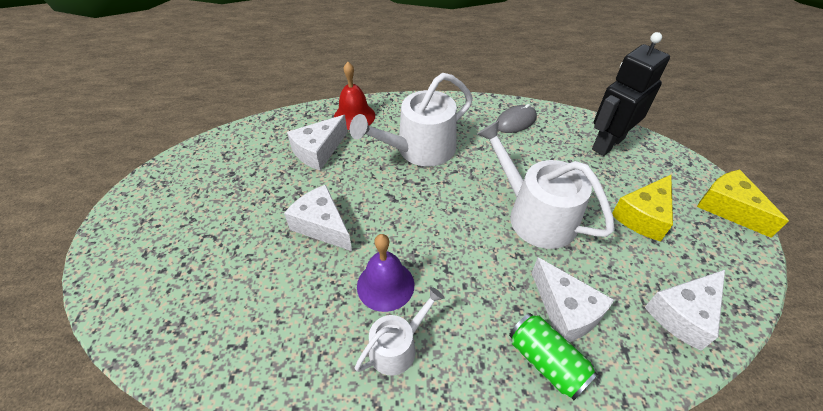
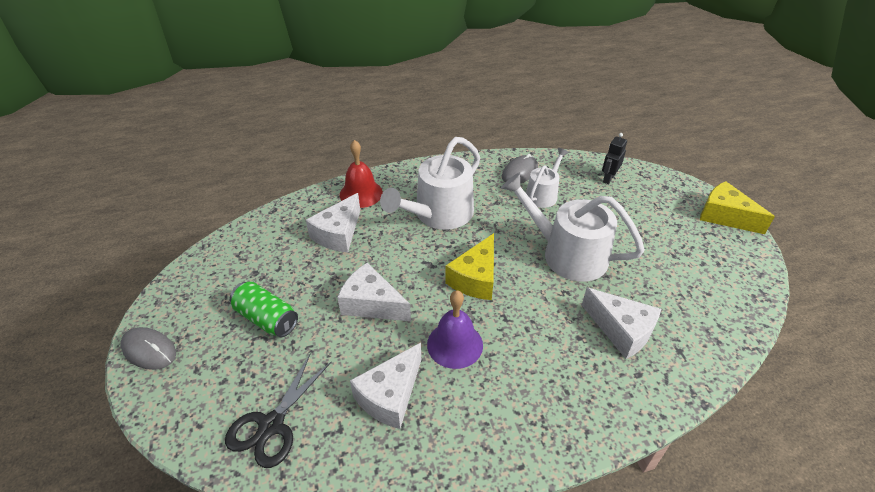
camera: 15 degrees left, 5 degrees down
(114, 226) = (149, 350): none -> grey mouse
(185, 325) = (271, 425): none -> black scissors
(397, 347) = (487, 395): white watering can -> white watering can (543, 194)
(546, 362) = (620, 376): green can -> green can (266, 319)
(607, 144) = (608, 178): black robot -> black robot, size x0.48
(643, 216) = (658, 236): yellow cheese -> yellow cheese (475, 278)
(683, 314) = (716, 311): white cheese -> white cheese (390, 395)

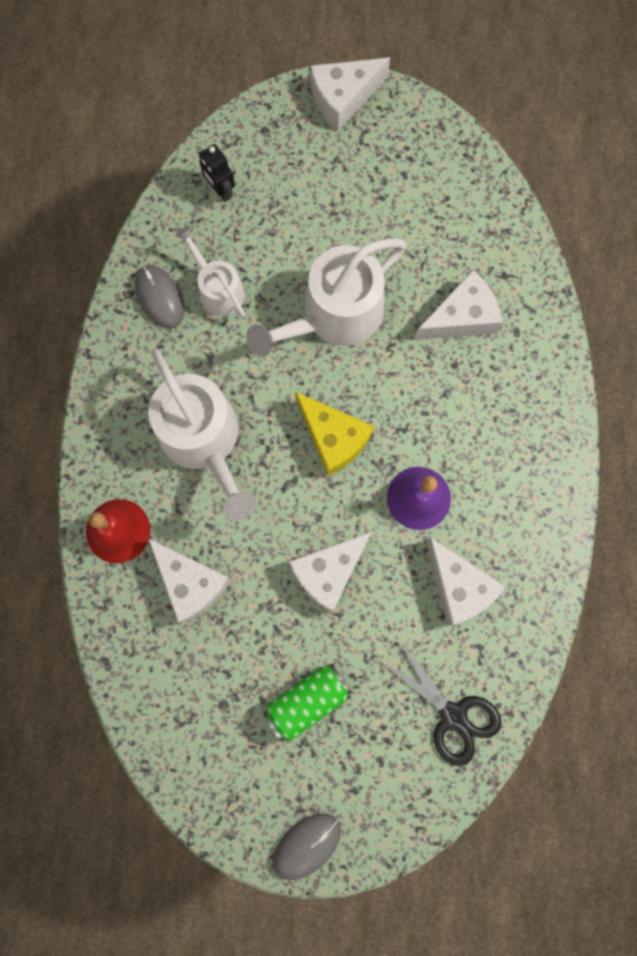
camera: 70 degrees left, 35 degrees up
(725, 216) = (343, 98): yellow cheese -> white cheese

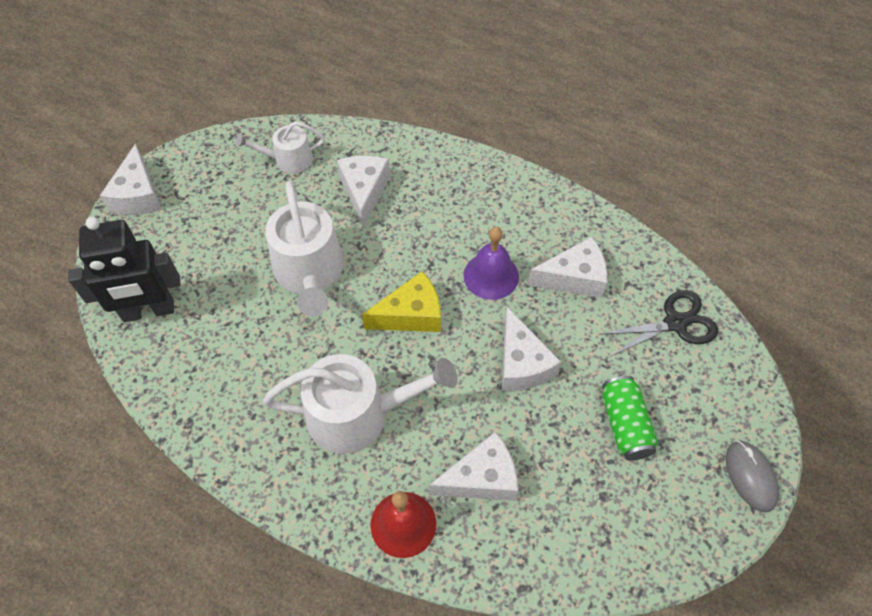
camera: 65 degrees left, 20 degrees down
(160, 297) = (209, 398): grey mouse -> none
(218, 289) = (233, 348): white watering can -> white watering can (288, 159)
(220, 190) = (148, 311): black robot -> black robot, size x2.08

